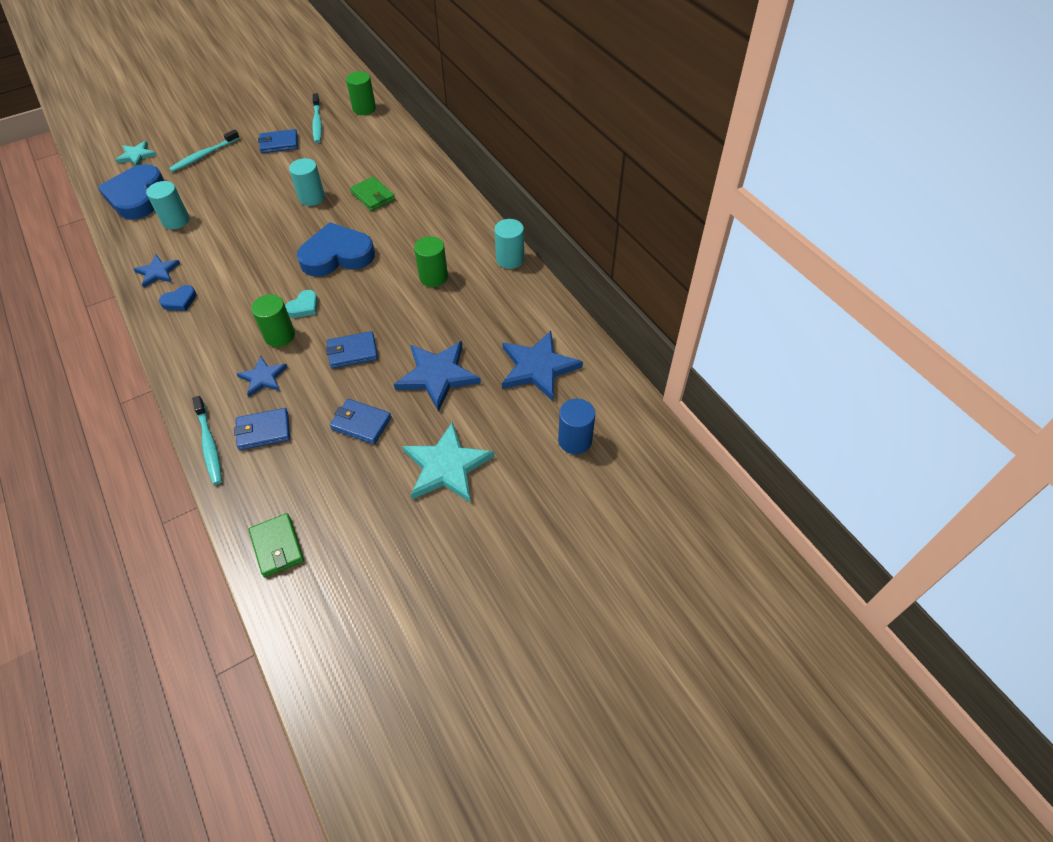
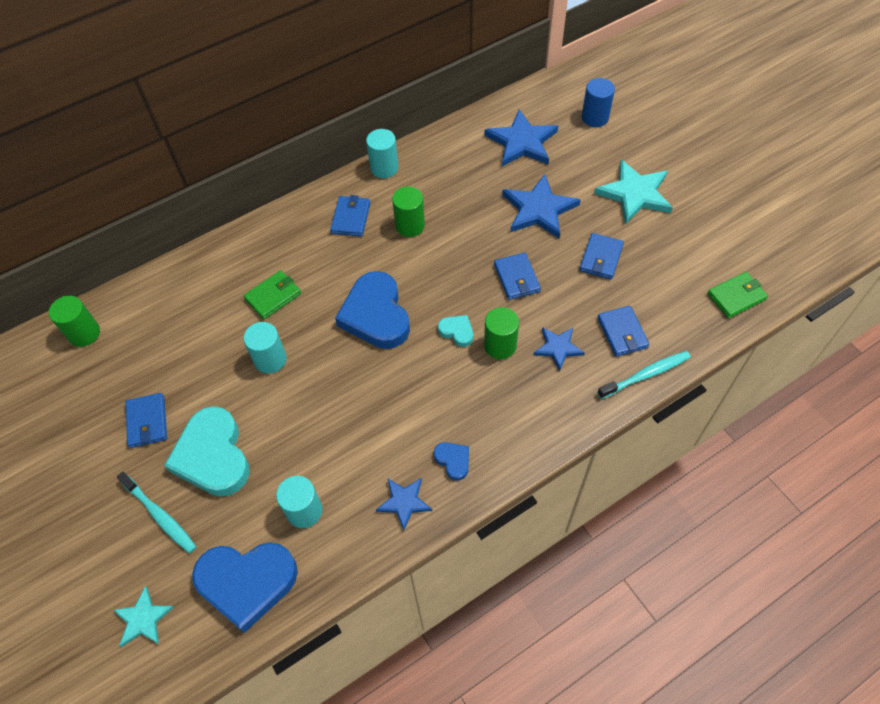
camera: 90 degrees left, 5 degrees up
(239, 175) = (213, 456): none -> turquoise heart
(317, 123) = (106, 384): turquoise toothbrush -> none
(449, 238) = (351, 218): none -> blue wallet

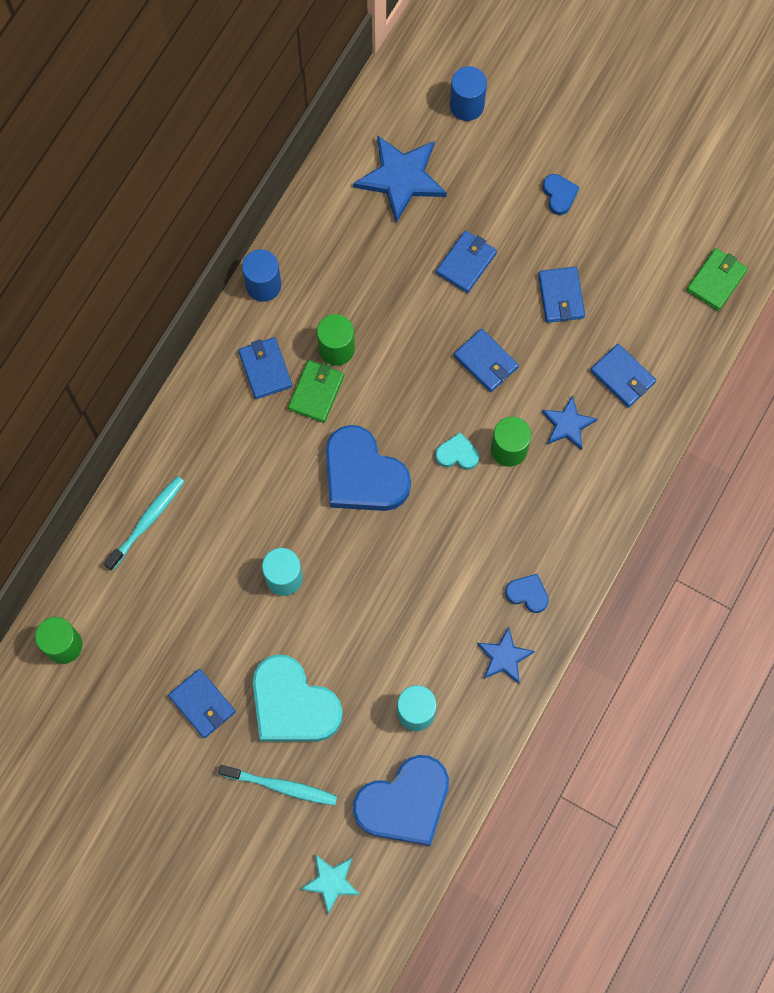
camera: 30 degrees left, 15 degrees up
(273, 296) = (240, 505): green wallet -> green wallet (316, 392)
(384, 168) = (263, 285): turquoise cylinder -> blue cylinder
(539, 209) = (466, 263): blue star -> blue wallet
(635, 194) = (559, 195): turquoise star -> blue heart
(646, 375) = (666, 414): turquoise toothbrush -> turquoise toothbrush (147, 521)

